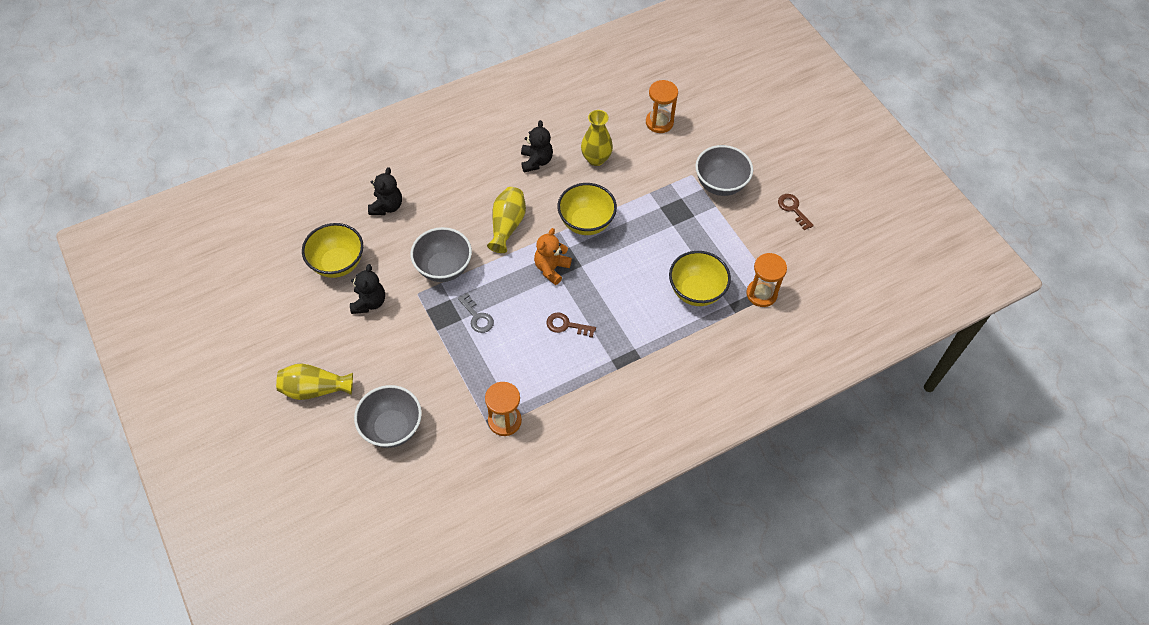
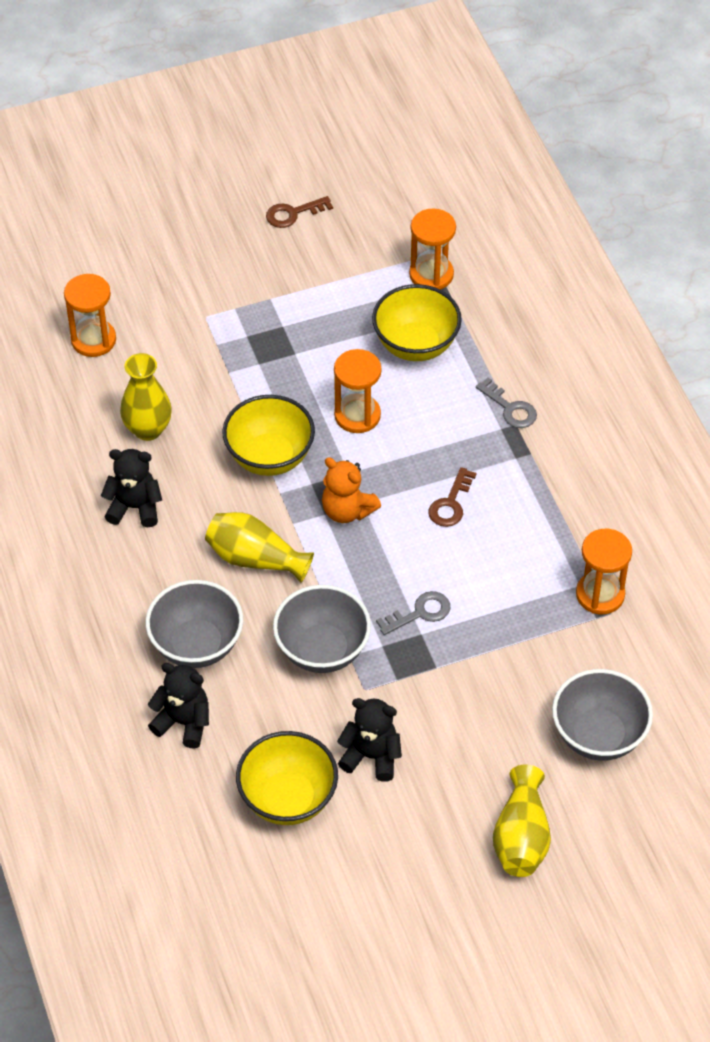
camera: 80 degrees left, 5 degrees down
(629, 265) = (357, 415): none -> orange hourglass
(653, 353) = (510, 408): none -> grey key
(720, 184) = (231, 286): grey bowl -> grey bowl (196, 645)

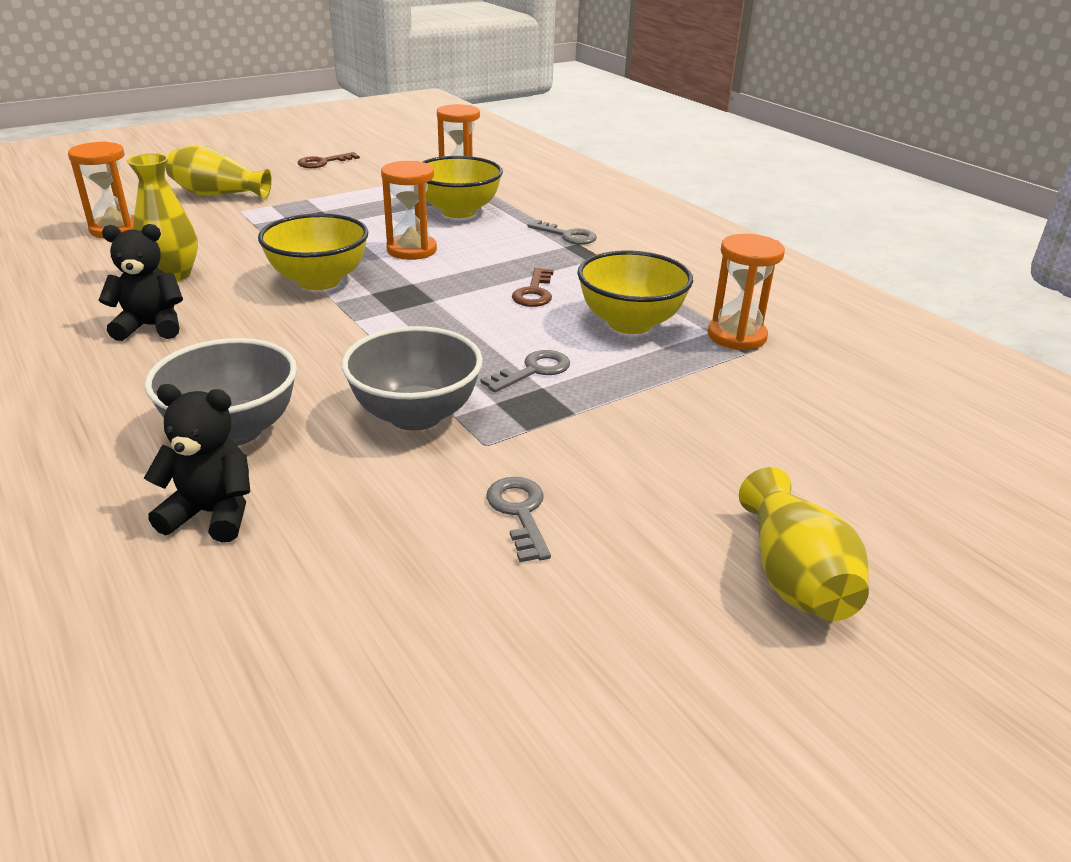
camera: 15 degrees left, 20 degrees down
(255, 559) = (311, 350): yellow vase -> yellow vase (218, 194)
(288, 799) = (398, 584): yellow bowl -> yellow bowl (630, 323)
(347, 510) = (418, 306): orange teddy bear -> none
(371, 756) = (519, 512): black teddy bear -> grey key
(598, 735) = (822, 449): grey bowl -> none

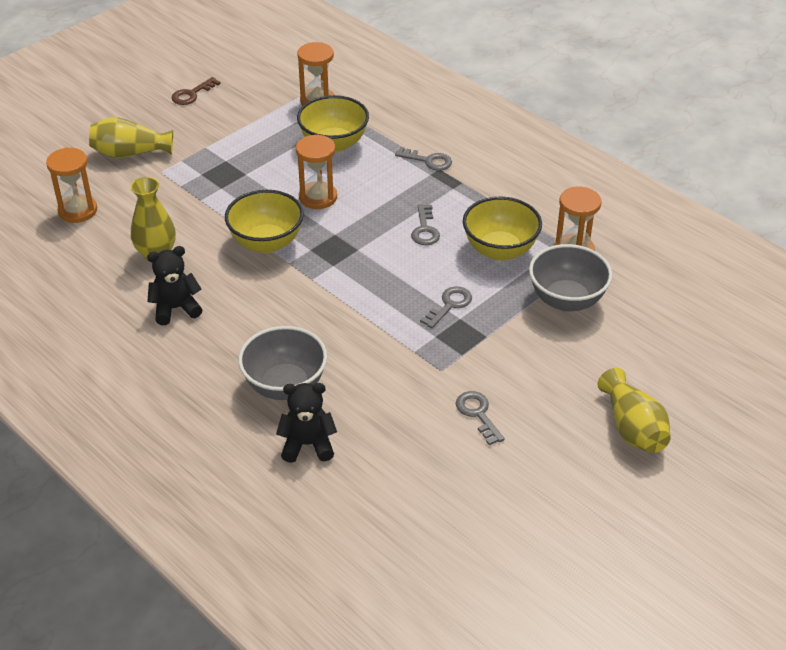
camera: 10 degrees left, 10 degrees up
(415, 415) = (390, 355): grey bowl -> grey bowl (566, 300)
(534, 292) = (425, 229): brown key -> grey key

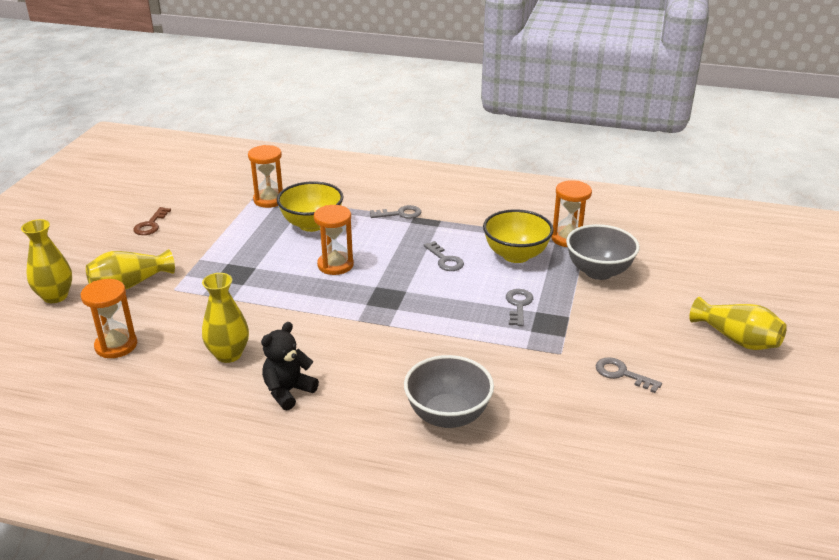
camera: 30 degrees left, 10 degrees down
(65, 144) = (55, 296): none -> yellow vase
(266, 243) = (323, 312): yellow bowl -> none
(308, 444) = (514, 455): black teddy bear -> none

